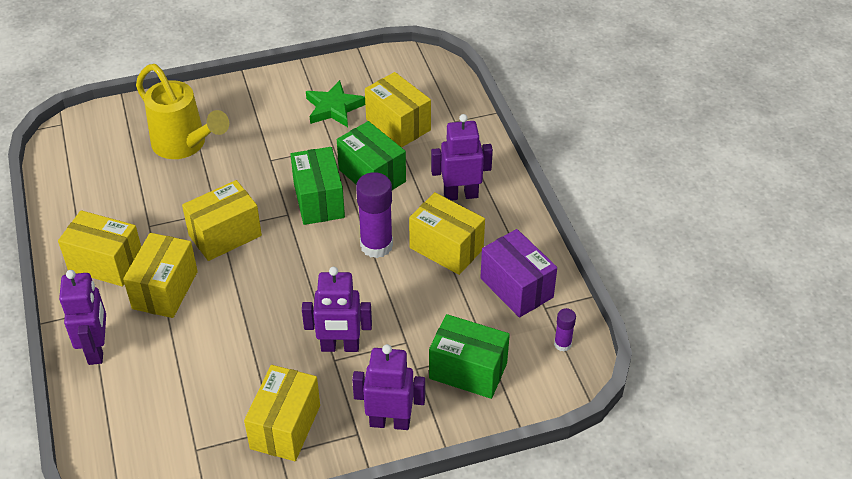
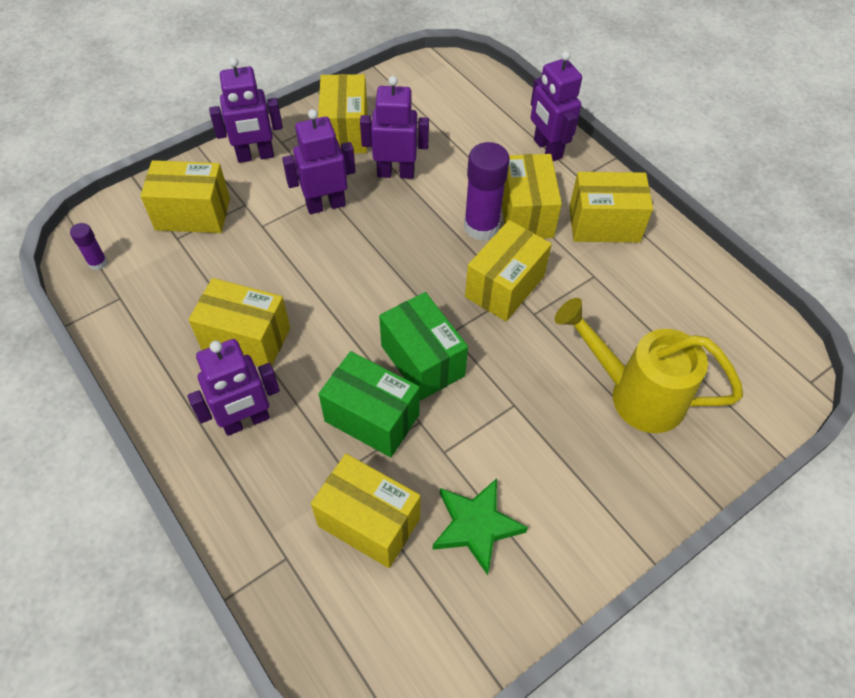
camera: 160 degrees right, 10 degrees up
(258, 363) = (395, 173): none -> purple robot
(376, 245) = (329, 320): purple glue stick -> purple glue stick (481, 227)
(468, 371) = (193, 214): green box -> yellow box
(516, 288) = (154, 312): purple box -> none

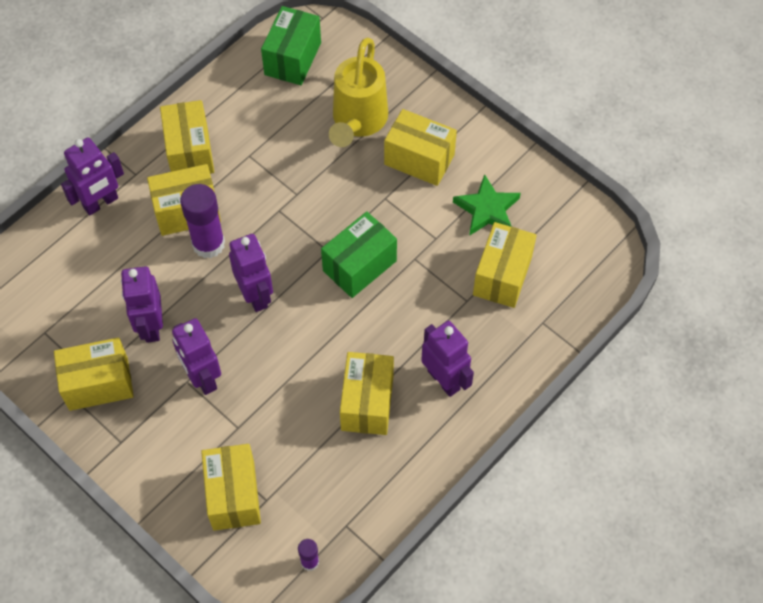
camera: 100 degrees left, 5 degrees up
(255, 156) = (145, 460): purple robot -> purple robot (256, 295)
(372, 418) = (419, 291): green box -> green box (292, 59)
(505, 286) = (273, 218): yellow box -> yellow box (419, 159)

